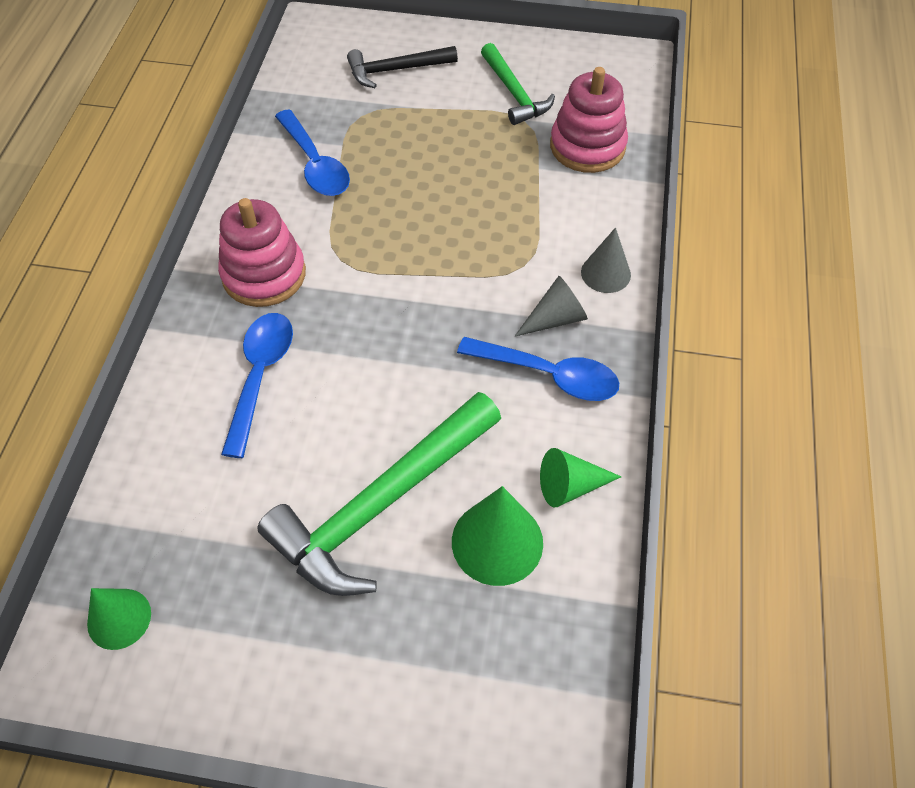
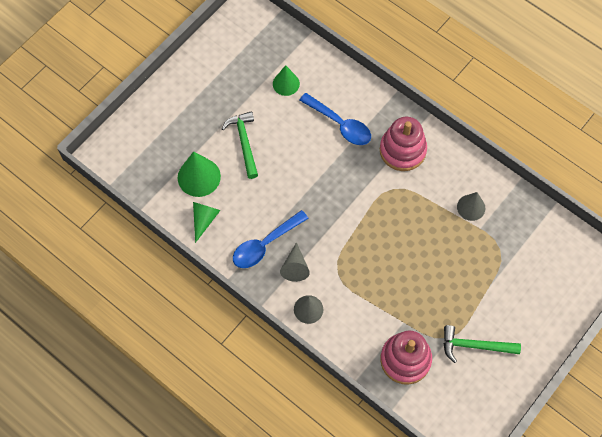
camera: 120 degrees right, 10 degrees up
(119, 618) = (255, 35): green cone -> green cone (286, 83)
(315, 164) = (471, 207): blue spoon -> grey cone
(381, 504) = (244, 142): green hammer -> green hammer, size x0.57
(396, 70) = (532, 289): black hammer -> none

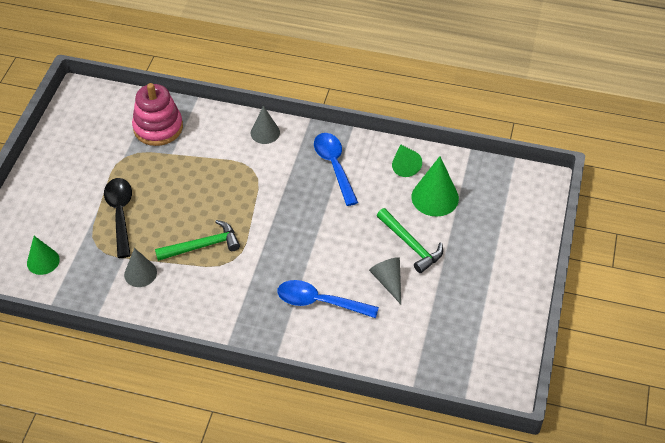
camera: 155 degrees right, 15 degrees down
(265, 244) = (334, 166): blue spoon -> blue spoon turned 45 degrees counterclockwise
(286, 83) = (404, 322): green cone -> green cone (43, 261)
(295, 267) = (295, 159): grey cone -> grey cone (388, 281)
(402, 150) = (238, 302): pink stacking toy -> none
(470, 274) = (120, 214): none -> black spoon
(474, 346) = (97, 159): green hammer -> green hammer (202, 245)

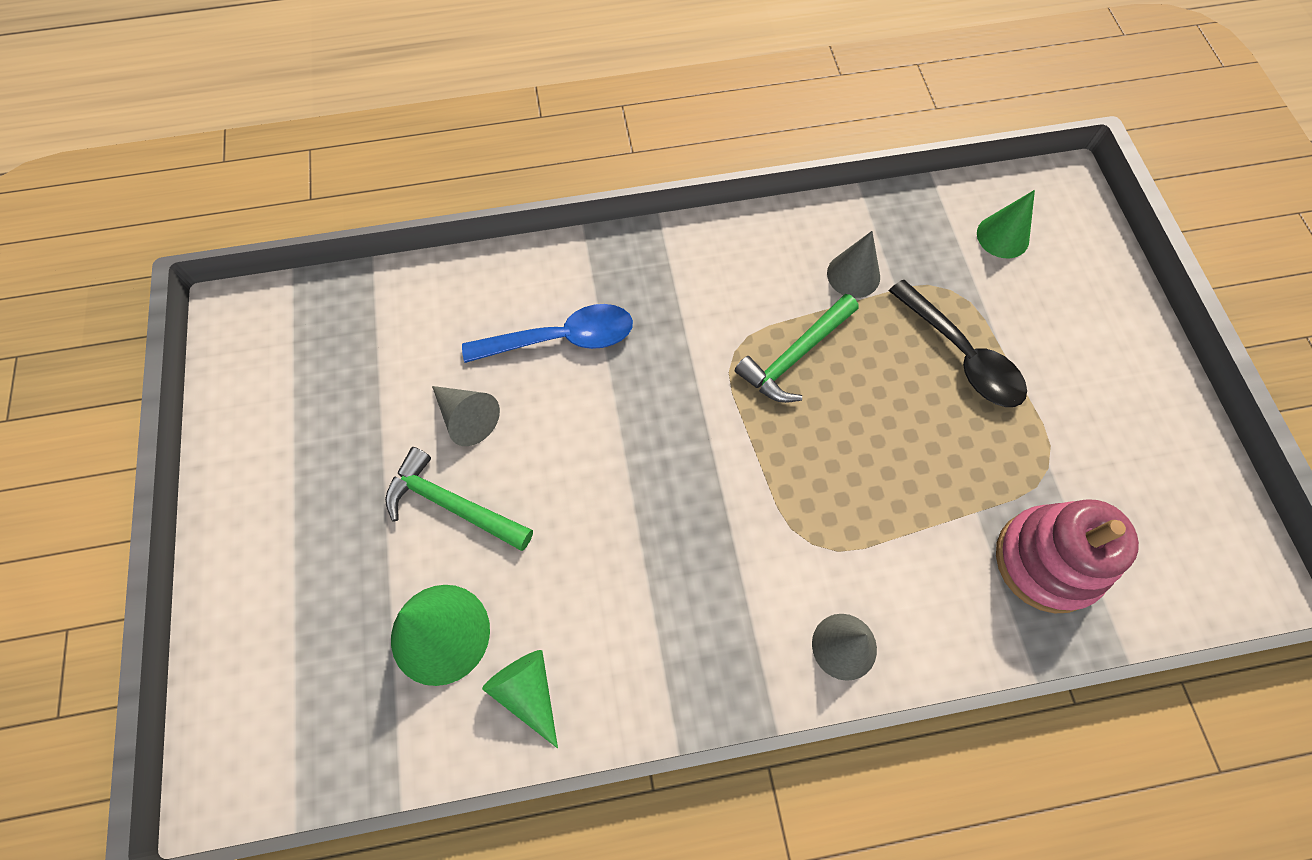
camera: 155 degrees right, 15 degrees up
(334, 166) = (666, 623): blue spoon -> none

